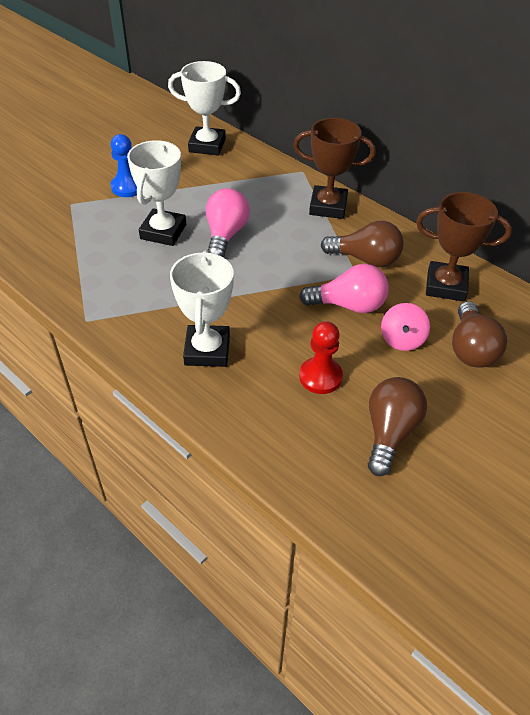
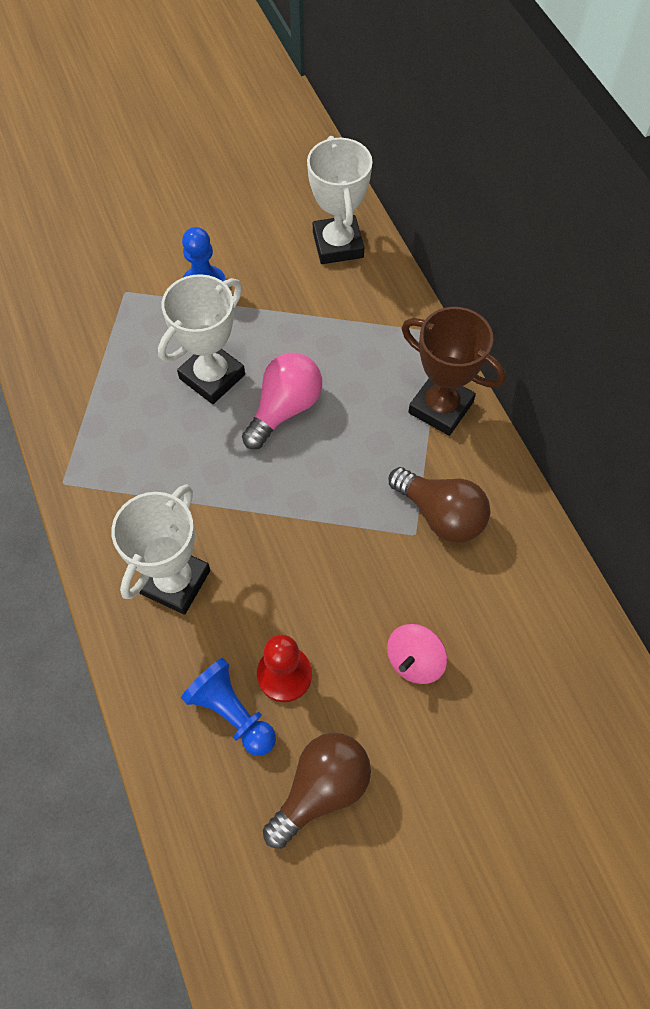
camera: 25 degrees right, 15 degrees up
(207, 145) = (338, 245): white trophy -> white trophy turned 45 degrees clockwise
(297, 411) = (232, 712): none -> blue pawn
(348, 305) = (377, 580): pink light bulb -> none
(446, 286) = (521, 599): brown trophy -> none
(471, 349) = (494, 711): brown light bulb -> none

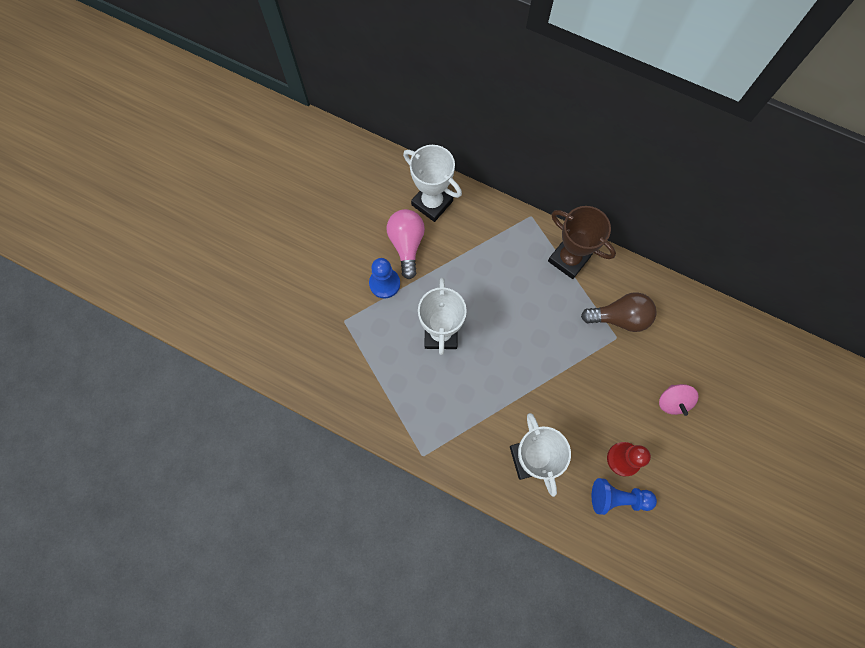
camera: 40 degrees left, 10 degrees up
(284, 409) = (494, 321): pink light bulb -> pink light bulb (407, 245)
(321, 789) = (688, 497): brown light bulb -> none
(440, 407) = (569, 259): brown trophy -> brown trophy turned 45 degrees clockwise

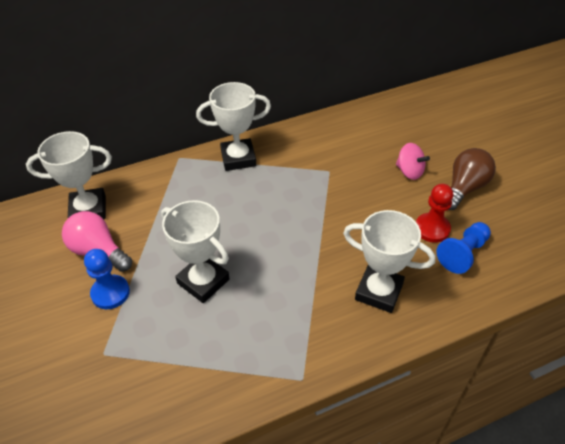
camera: 50 degrees left, 25 degrees down
(569, 259) = (238, 158): brown trophy -> white trophy
(619, 317) = (315, 159): brown light bulb -> brown light bulb (464, 188)

